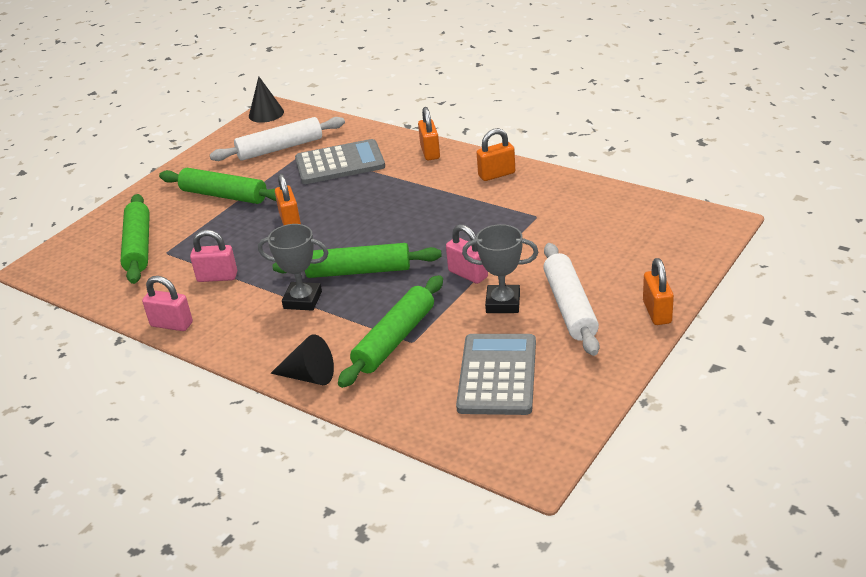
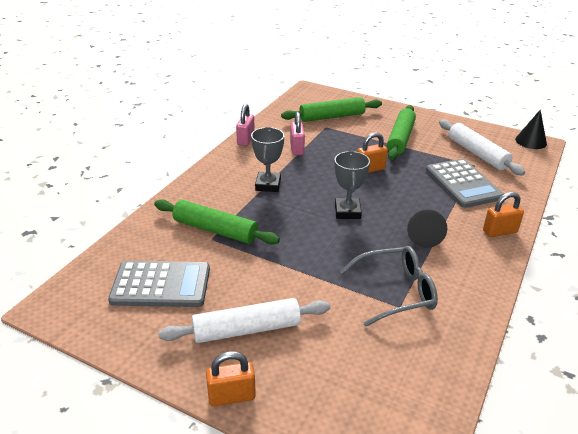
camera: 80 degrees right, 0 degrees up
(309, 376) = (181, 196): black cone -> black cone (423, 236)
(358, 271) = (303, 206): green rolling pin -> none
(468, 274) = (299, 263): pink padlock -> none
(496, 174) = (471, 276): orange padlock -> none
(503, 303) = (256, 286): grey trophy -> grey trophy (347, 211)
(516, 216) = (396, 292): none -> grey glasses

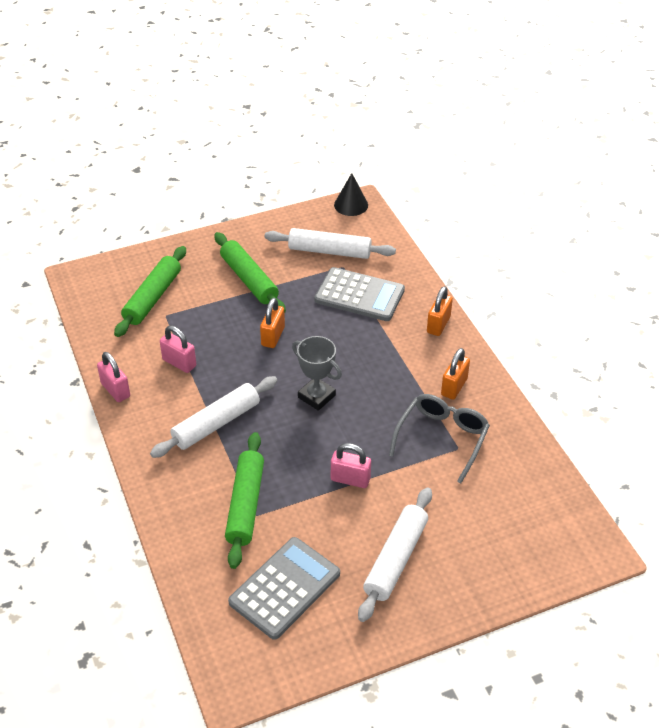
camera: 50 degrees left, 10 degrees up
(215, 230) = (245, 505): green rolling pin -> green rolling pin turned 60 degrees counterclockwise
(231, 396) = (456, 610): orange padlock -> orange padlock (454, 387)
(268, 185) = (216, 424): grey trophy -> white rolling pin
(295, 265) = (350, 479): none -> pink padlock
(423, 236) = (398, 373): black cone -> none

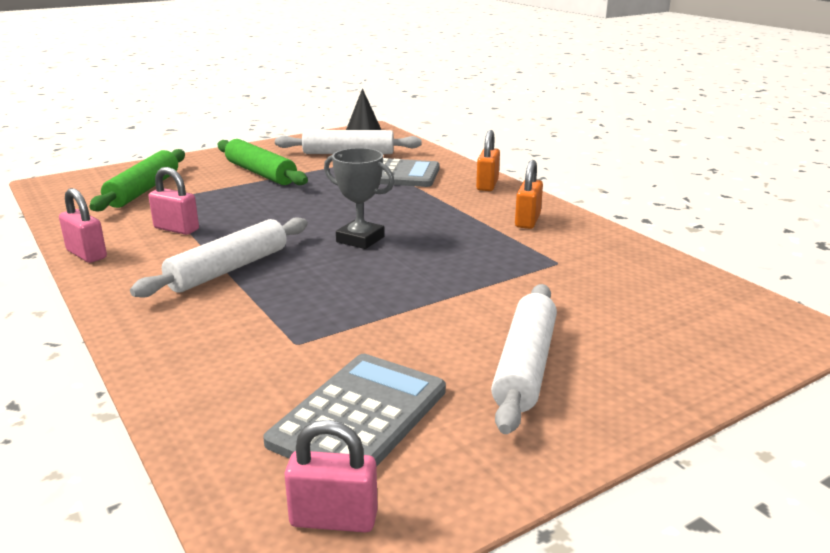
camera: 10 degrees left, 20 degrees down
(245, 505) = (279, 335): green rolling pin -> none
(273, 336) = (295, 204): orange padlock -> none
(350, 479) = (427, 298): pink padlock -> pink padlock (333, 519)
(442, 438) = (534, 257): grey glasses -> none

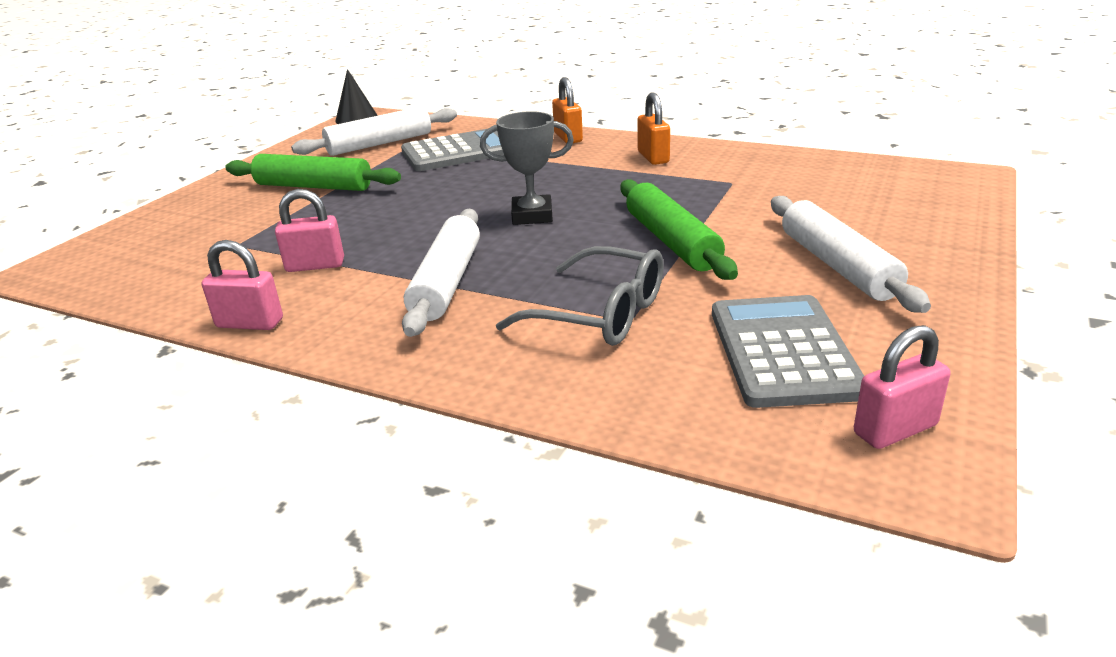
camera: 30 degrees left, 5 degrees up
(143, 190) = (197, 241): green rolling pin -> green rolling pin (671, 241)
(283, 331) = (600, 314): none -> grey glasses

